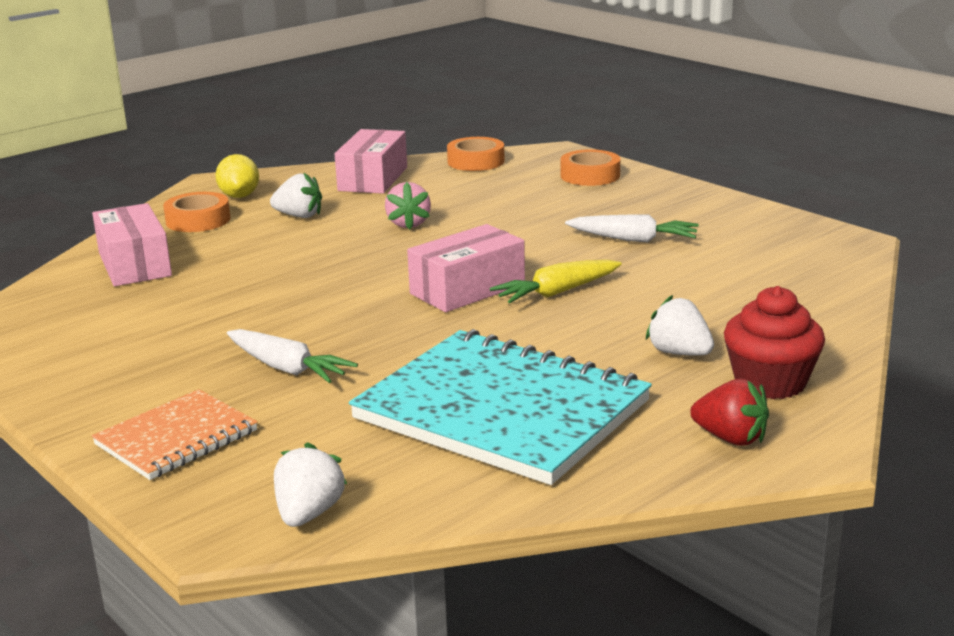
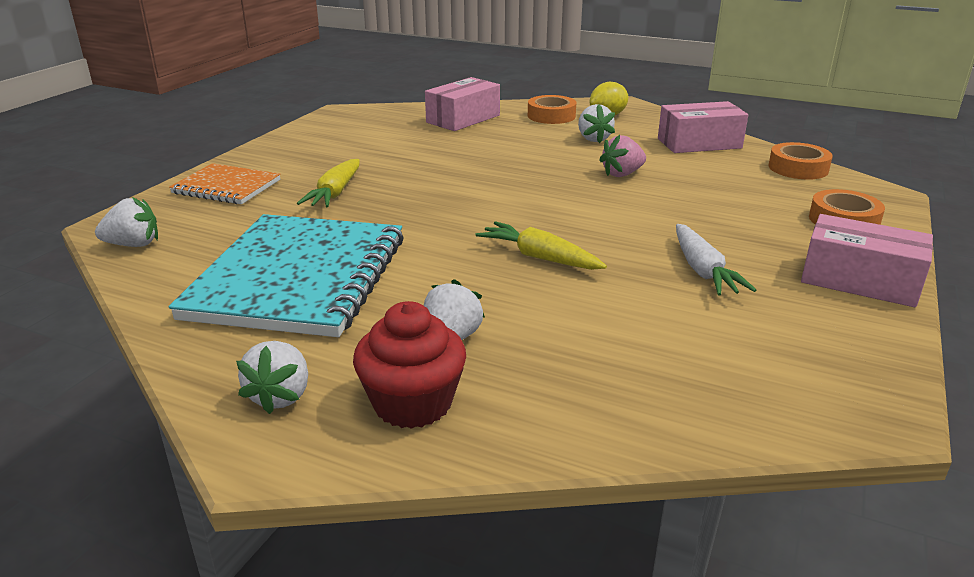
camera: 65 degrees right, 5 degrees up
(287, 368) = (335, 193): white carrot -> yellow carrot
(467, 289) = (514, 221): pink box -> pink box (859, 281)
(730, 438) = (280, 396): red strawberry -> white strawberry

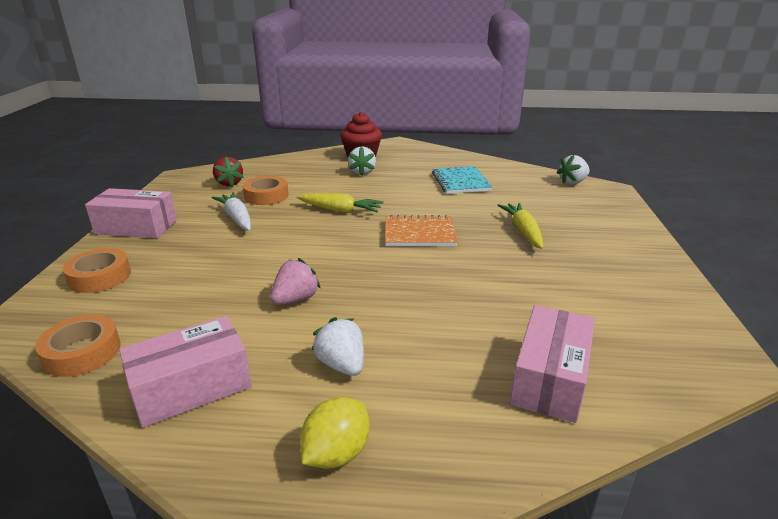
camera: 160 degrees right, 0 degrees up
(226, 187) = (606, 223): orange notebook -> orange notebook (419, 234)
(280, 396) = (410, 151): white strawberry -> none
(299, 278) = (460, 182): turquoise notebook -> turquoise notebook, size x0.53
(551, 116) = (430, 425): orange tape -> orange tape (266, 196)
(743, 359) = (229, 183): none -> red strawberry

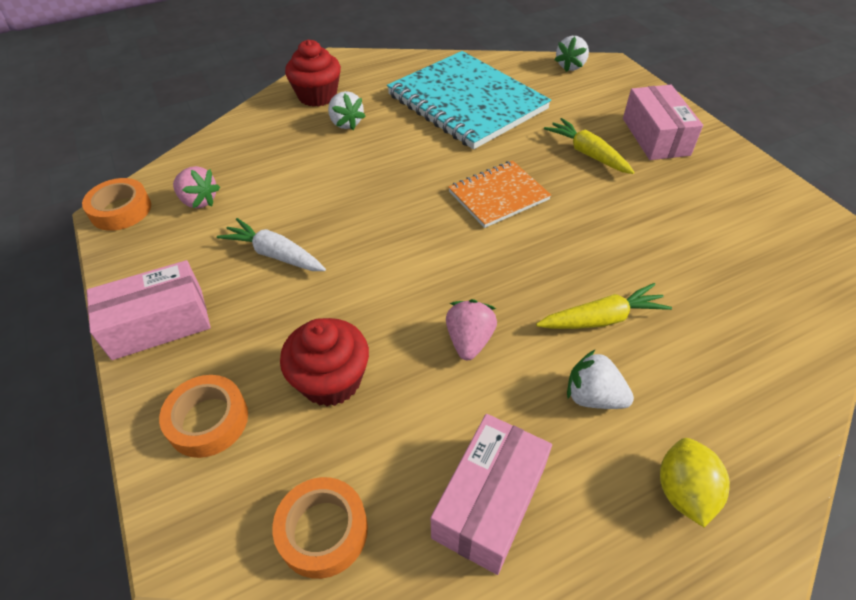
camera: 30 degrees left, 20 degrees up
(186, 285) = (331, 380): none -> red cupcake
(229, 183) = (199, 201): red strawberry -> pink strawberry
(266, 196) = (271, 204): orange tape -> orange tape (121, 210)
(340, 210) = (383, 194): yellow carrot -> yellow carrot (601, 319)
(460, 182) = (466, 102): turquoise notebook -> turquoise notebook, size x1.90
(549, 378) = (756, 321): pink box -> pink box (655, 136)

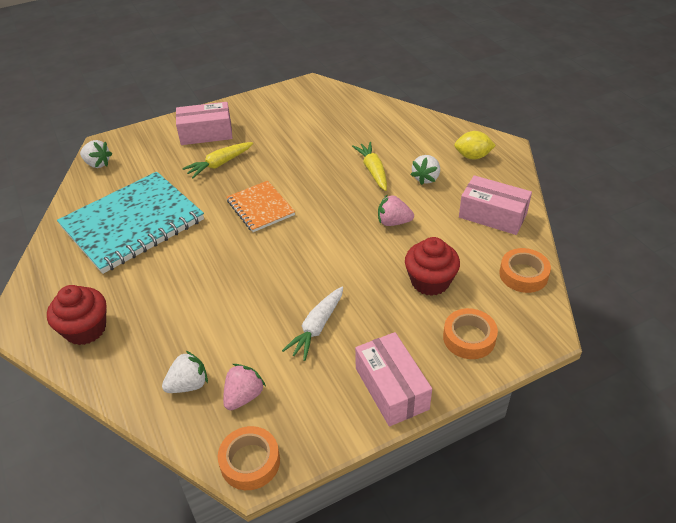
camera: 90 degrees left, 5 degrees down
(346, 123) = (142, 302): white strawberry -> white strawberry (188, 384)

